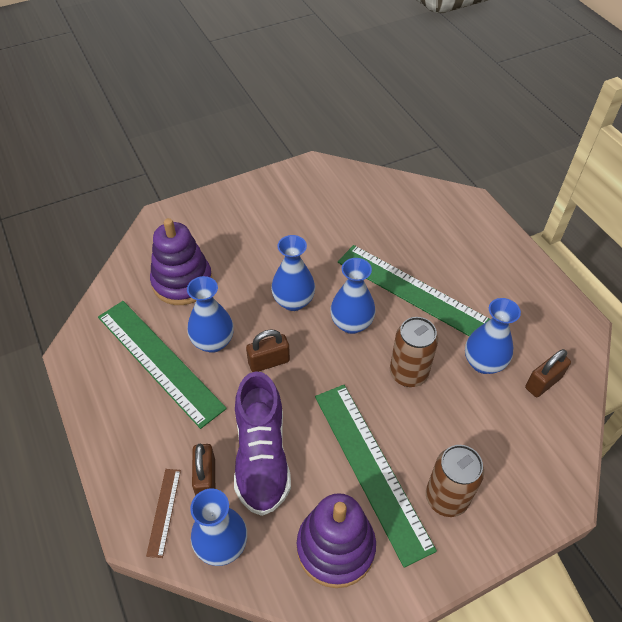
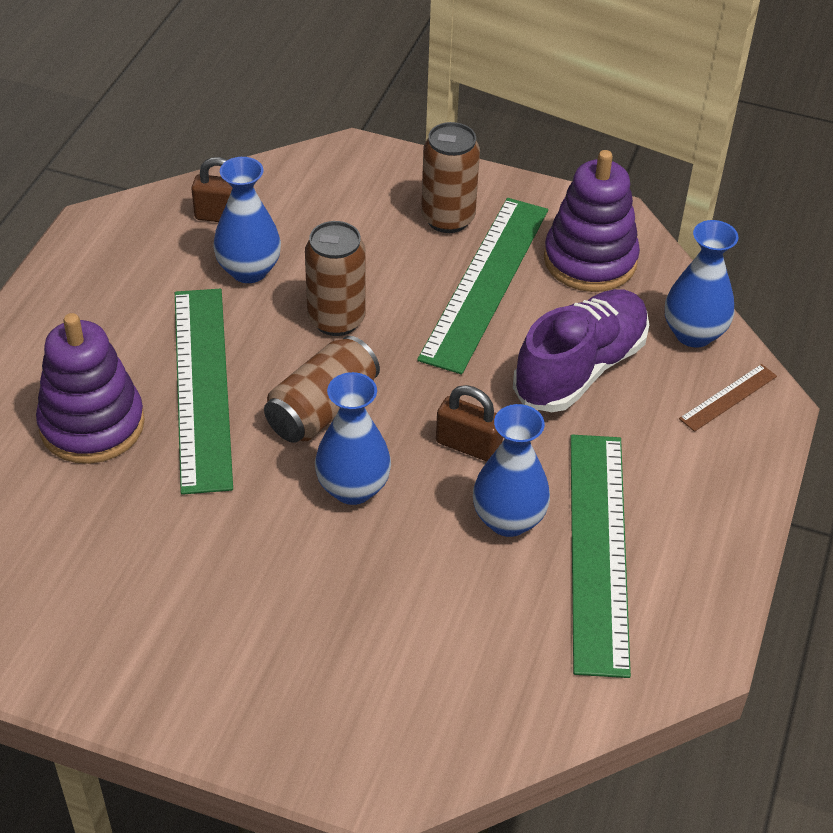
camera: 135 degrees left, 5 degrees down
(182, 282) = (463, 636): purple stacking toy -> purple stacking toy (92, 425)
(206, 479) = (658, 392): brown padlock -> none
(351, 323) = (322, 409): blue vase -> brown can

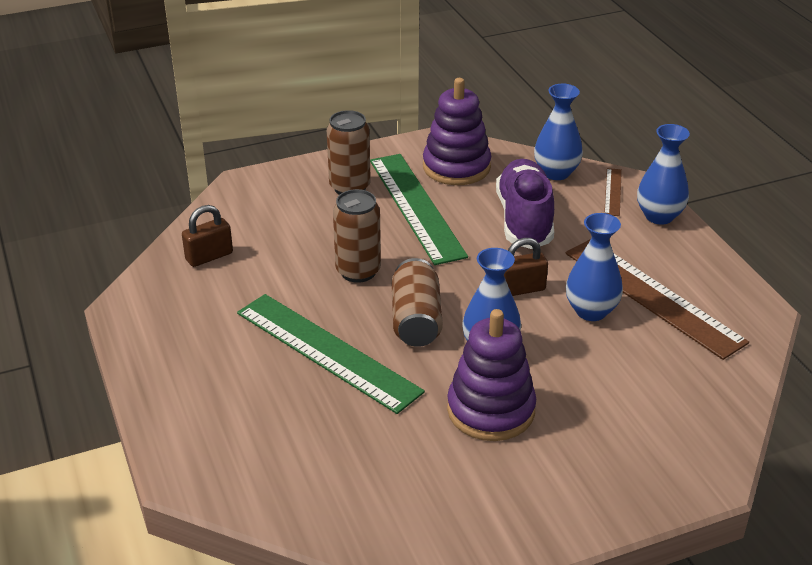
camera: 40 degrees left, 10 degrees down
(92, 425) = (286, 414): purple stacking toy -> purple stacking toy (491, 410)
(249, 270) = (267, 276): blue vase -> blue vase (659, 216)
(598, 550) = (652, 296): green ruler -> brown ruler

